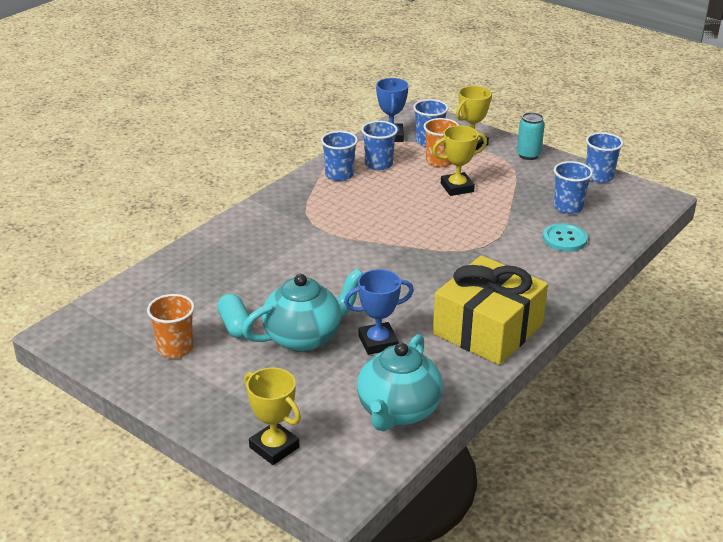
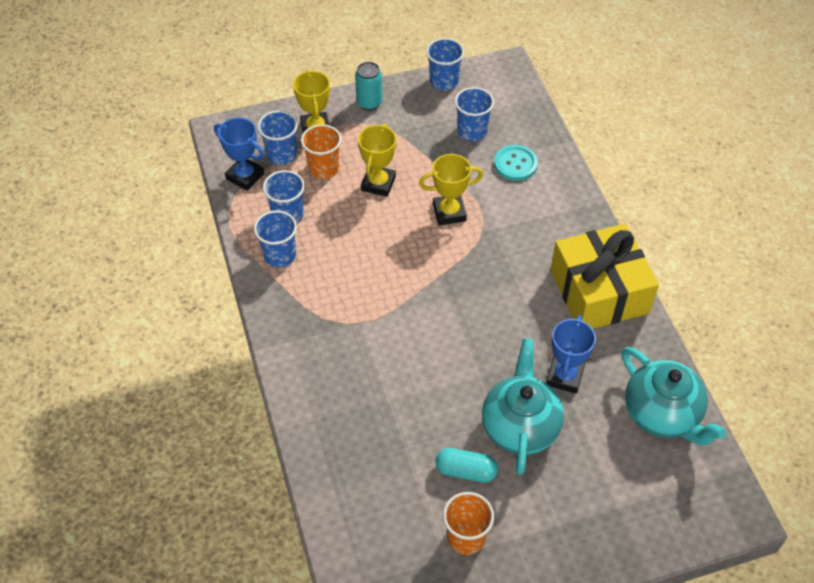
camera: 55 degrees left, 20 degrees up
(274, 447) = (654, 528): yellow trophy -> yellow trophy (449, 212)

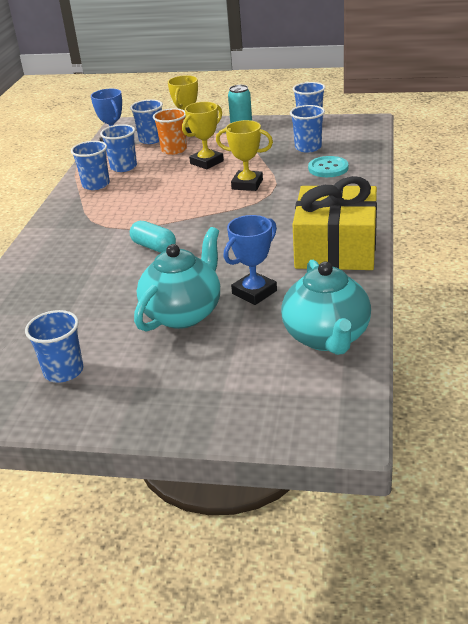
camera: 30 degrees right, 20 degrees down
(466, 471) = (108, 329): turquoise capsule -> turquoise capsule (154, 247)
(466, 537) = (63, 371): orange cup -> blue cup

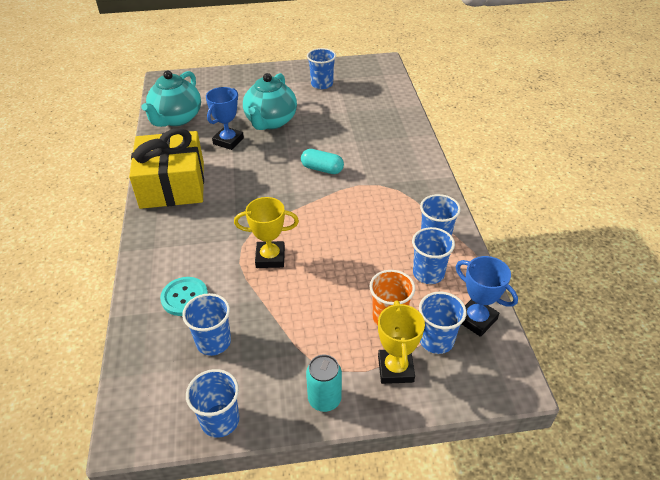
camera: 160 degrees right, 10 degrees up
(206, 162) = (333, 294): yellow trophy -> none
(326, 337) = (176, 118): turquoise teapot -> turquoise teapot turned 135 degrees counterclockwise

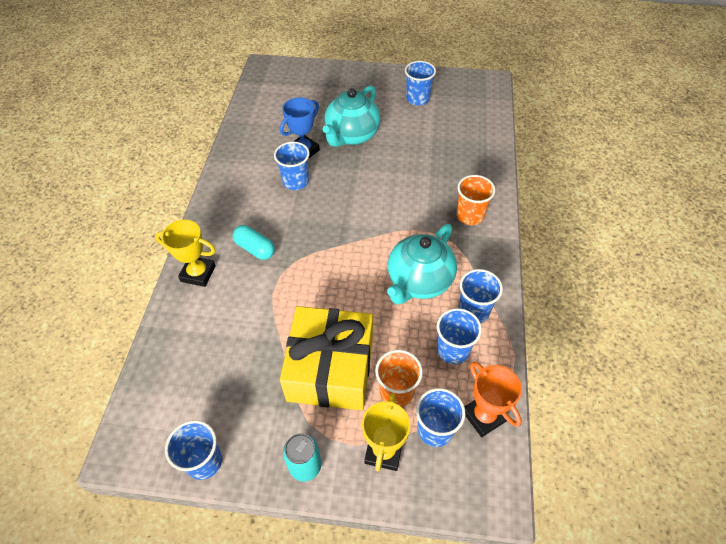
camera: 15 degrees right, 10 degrees up
(172, 185) = (236, 191): yellow gift -> yellow gift (330, 368)
(176, 118) = (262, 115): turquoise teapot -> turquoise teapot (419, 281)
(184, 297) = (211, 320): turquoise button -> none
(213, 342) = (223, 376): blue cup -> blue cup (295, 181)
(270, 257) = (303, 295): yellow trophy -> yellow trophy (198, 273)
(322, 169) = (385, 202): turquoise capsule -> turquoise capsule (255, 248)
(403, 165) = (470, 215): none -> orange cup
(476, 319) = (484, 416): blue trophy -> orange trophy

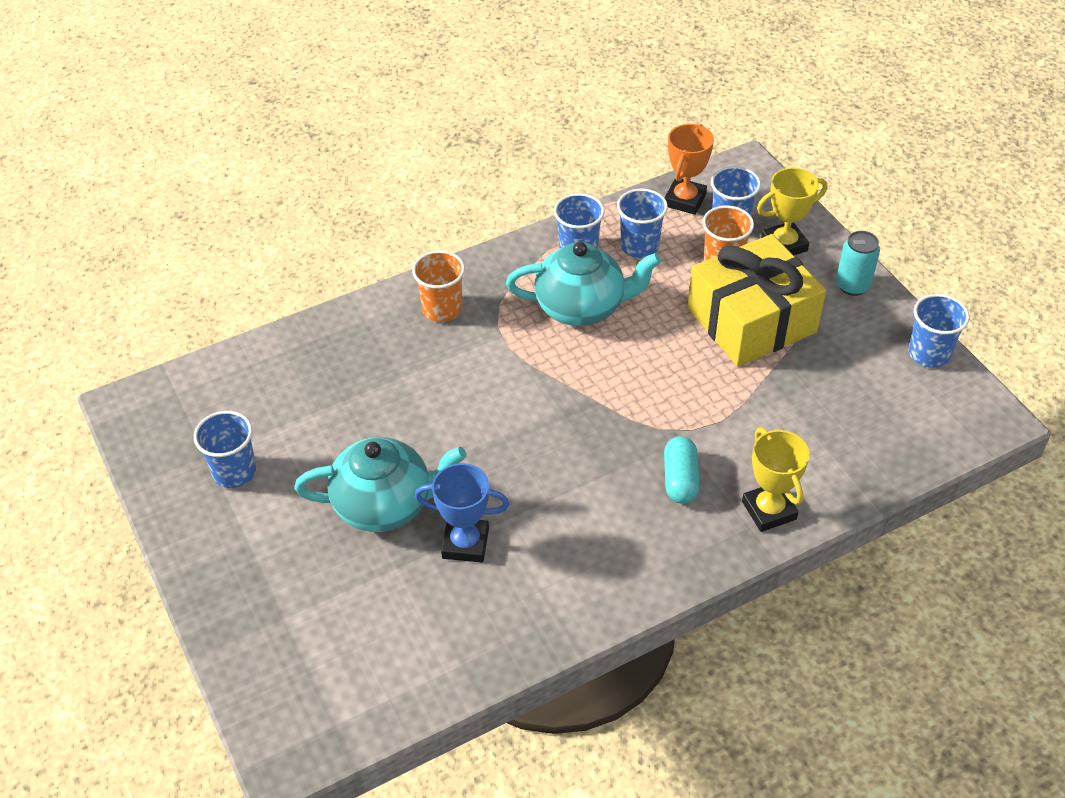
camera: 125 degrees left, 5 degrees down
(295, 181) = (533, 513): blue cup -> none

